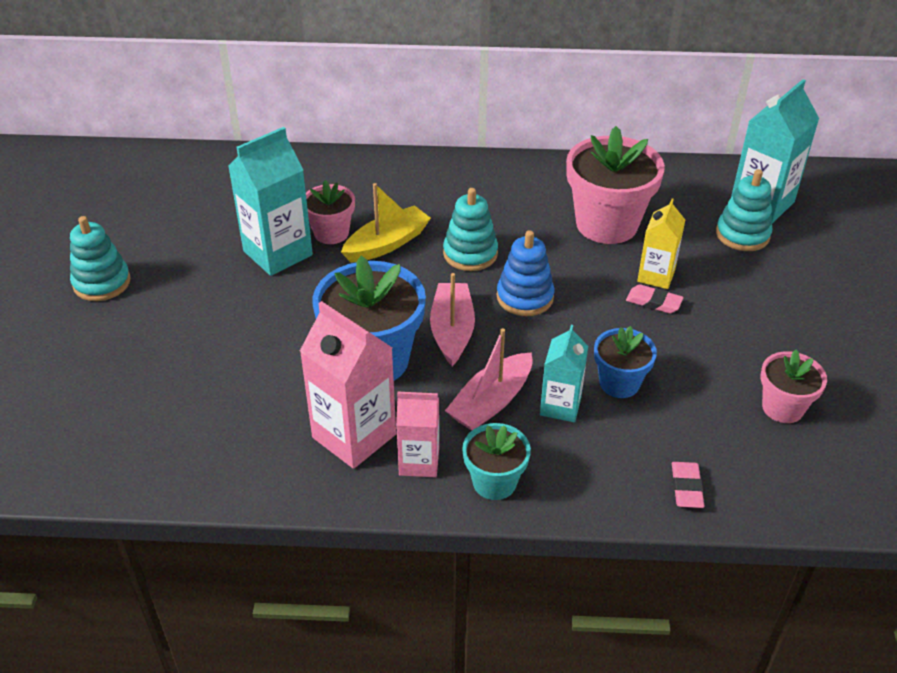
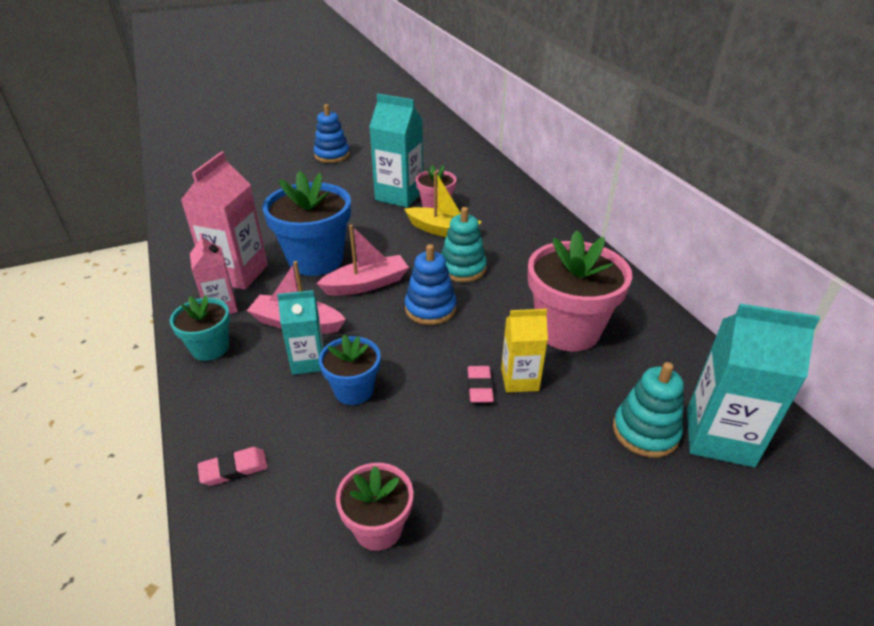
camera: 65 degrees right, 5 degrees down
(102, 283) = (332, 155): turquoise stacking toy -> blue stacking toy

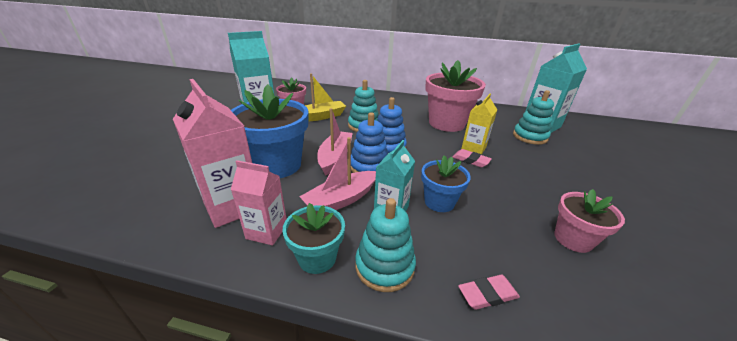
camera: 55 degrees left, 5 degrees down
(226, 390) = (384, 266): none -> turquoise stacking toy
(234, 469) = (487, 294): pink eraser -> pink eraser turned 60 degrees clockwise
(332, 155) = (161, 113): blue stacking toy -> blue stacking toy (369, 167)

